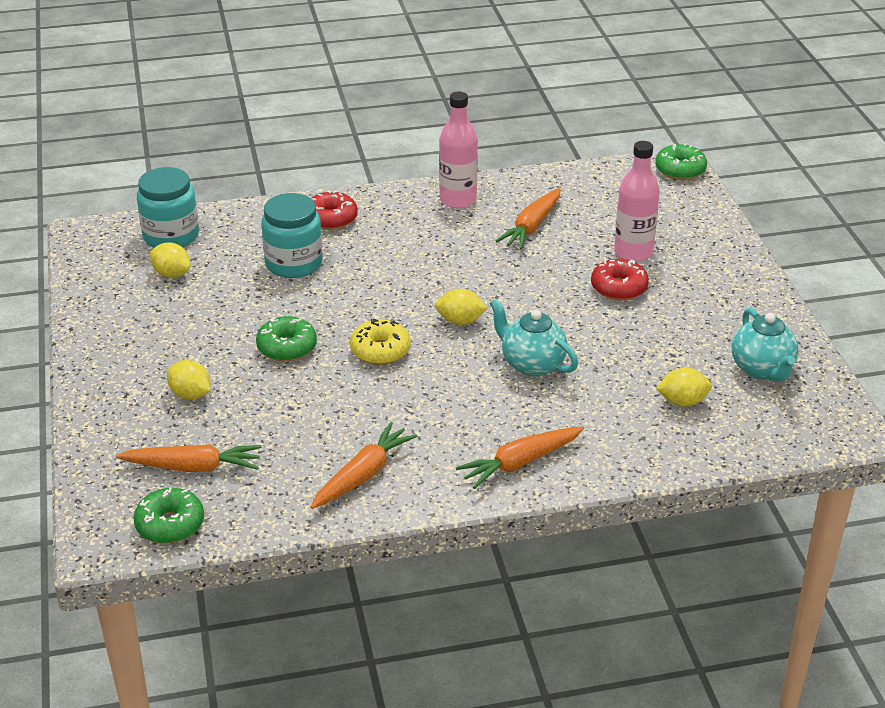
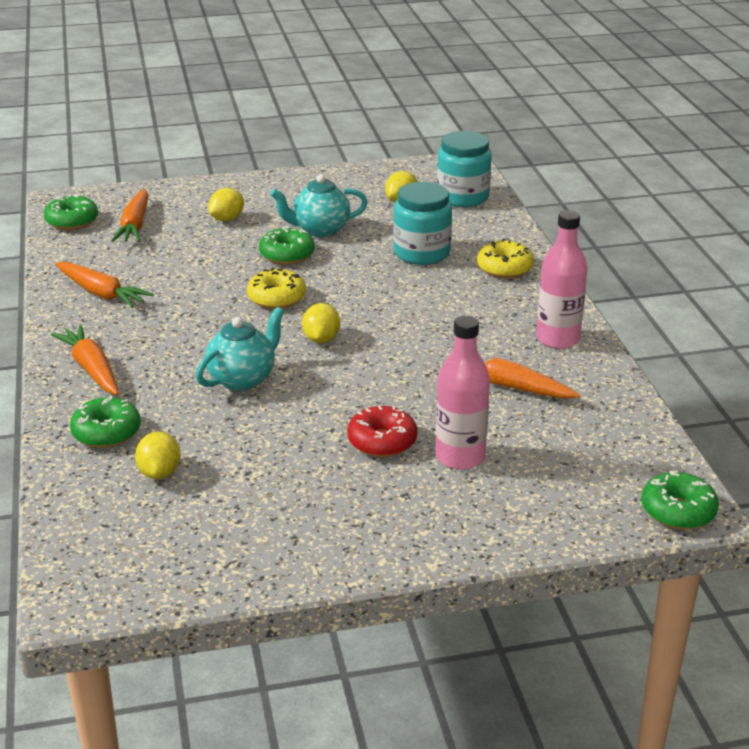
camera: 90 degrees right, 5 degrees down
(331, 219) = (504, 268): red donut -> yellow donut
(628, 440) = (106, 432): none -> green donut
(762, 369) = (207, 539): turquoise teapot -> turquoise teapot (320, 230)

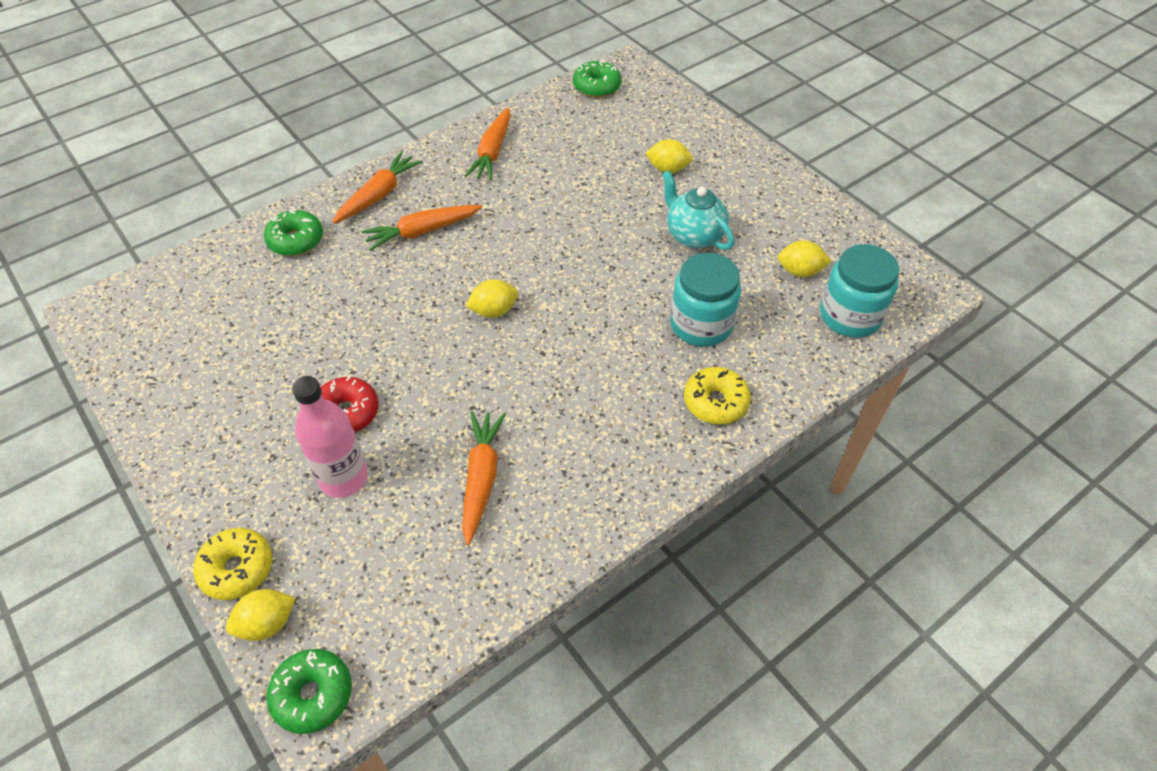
camera: 65 degrees right, 20 degrees up
(135, 225) = (615, 122): orange carrot -> orange carrot (422, 232)
(160, 472) = (254, 291): yellow lemon -> yellow lemon (267, 624)
(242, 379) = (404, 285): turquoise teapot -> none
(276, 298) = (548, 255): yellow donut -> yellow donut (237, 569)
(287, 255) = (629, 232): green donut -> none
(557, 339) = (594, 493): pink bottle -> none

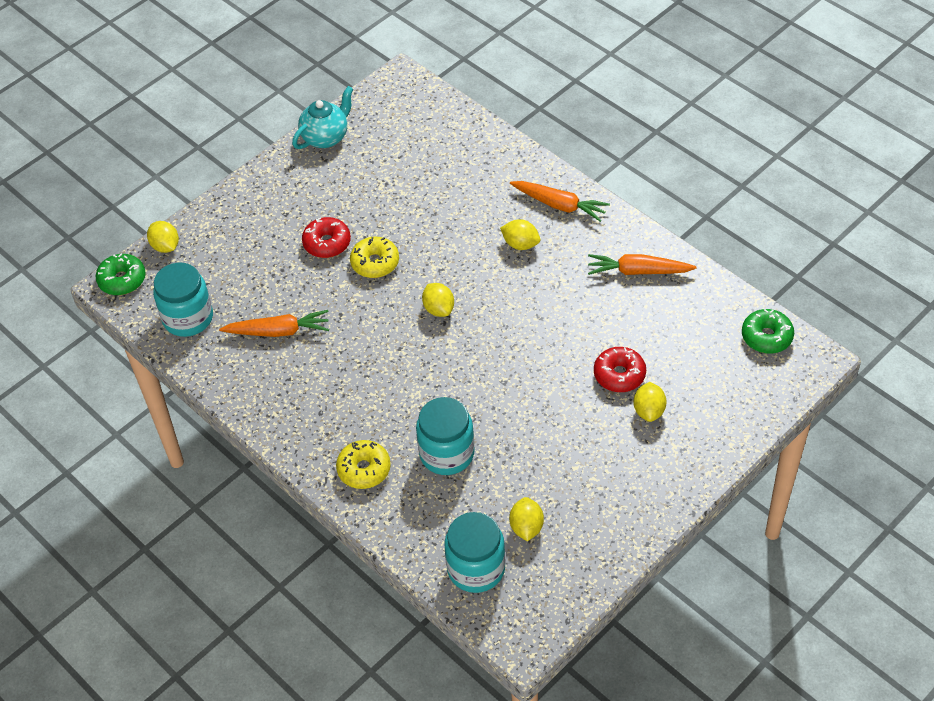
camera: 85 degrees right, 0 degrees up
(237, 569) = (201, 221): yellow donut -> yellow donut (375, 263)
(296, 240) = (493, 167): green donut -> none
(343, 478) = (272, 255): pink bottle -> none
(422, 232) = (520, 244): orange carrot -> yellow lemon
(423, 594) = (188, 318): none -> turquoise jar
(620, 182) = (619, 375): none -> red donut
(693, 235) = (557, 440): turquoise teapot -> turquoise teapot (326, 137)

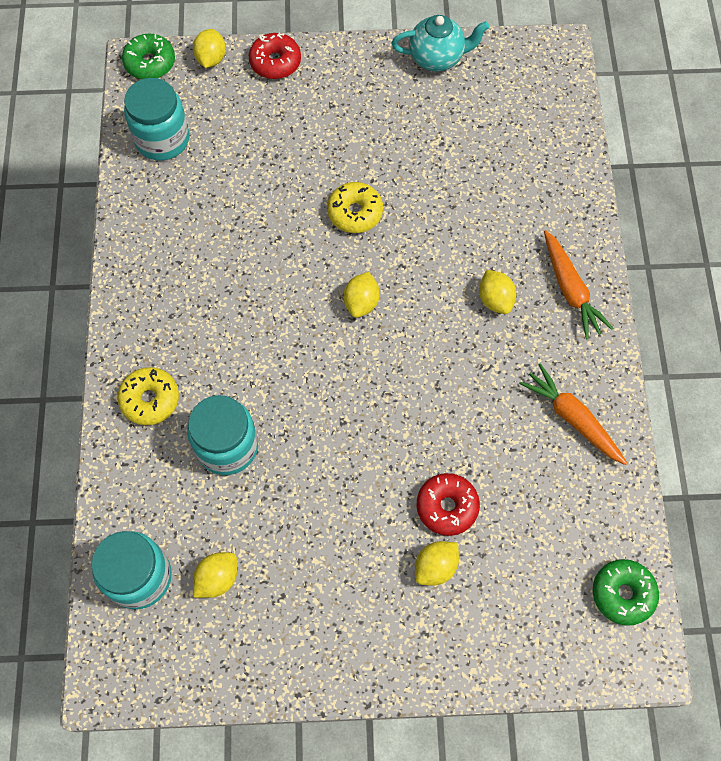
camera: 40 degrees right, 15 degrees up
(278, 331) = (216, 211): orange carrot -> none
(327, 243) = (336, 161): red donut -> red donut (275, 62)

